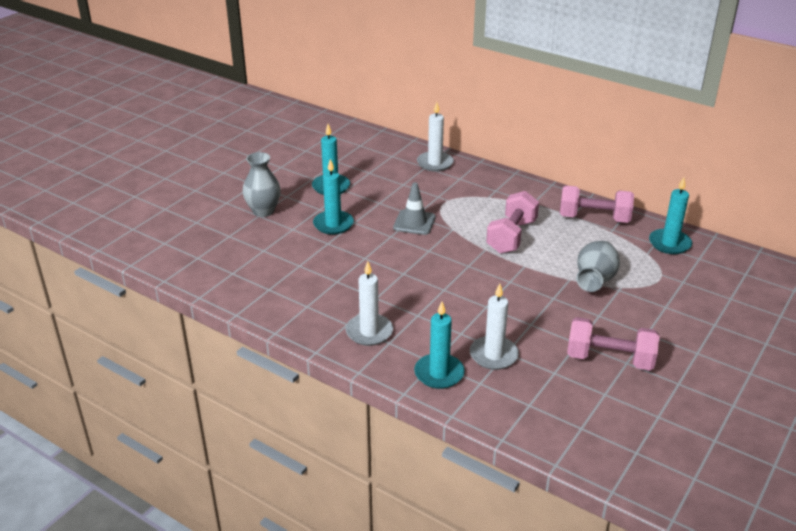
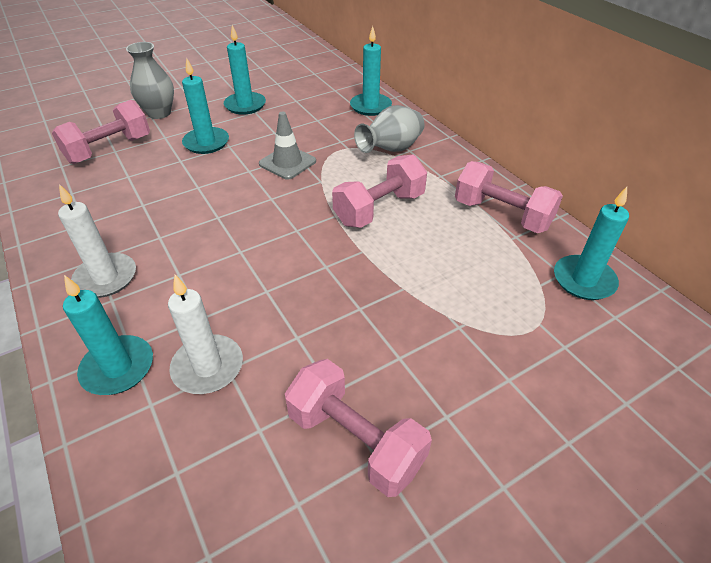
camera: 25 degrees right, 10 degrees up
(258, 250) = (109, 149): none -> pink dumbbell
(435, 163) = (370, 106): white candle -> turquoise candle
(594, 281) = (435, 302): grey vase -> grey vase (391, 149)

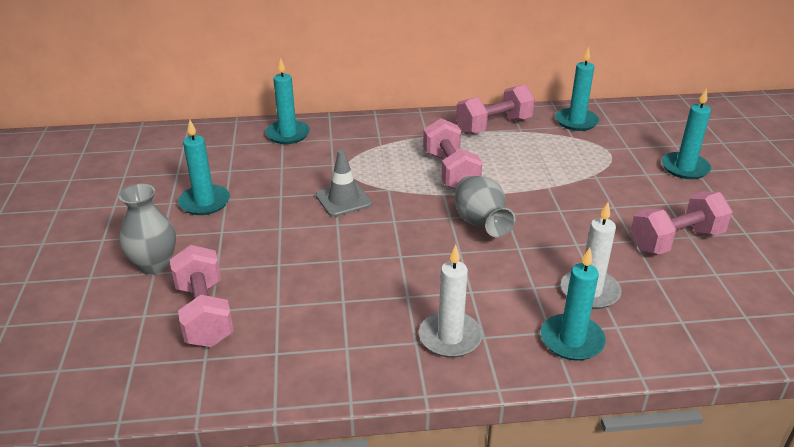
camera: 65 degrees left, 10 degrees down
(206, 143) = (259, 241): turquoise candle -> turquoise candle (685, 168)
(391, 149) = (370, 144): grey vase -> grey vase (480, 224)

